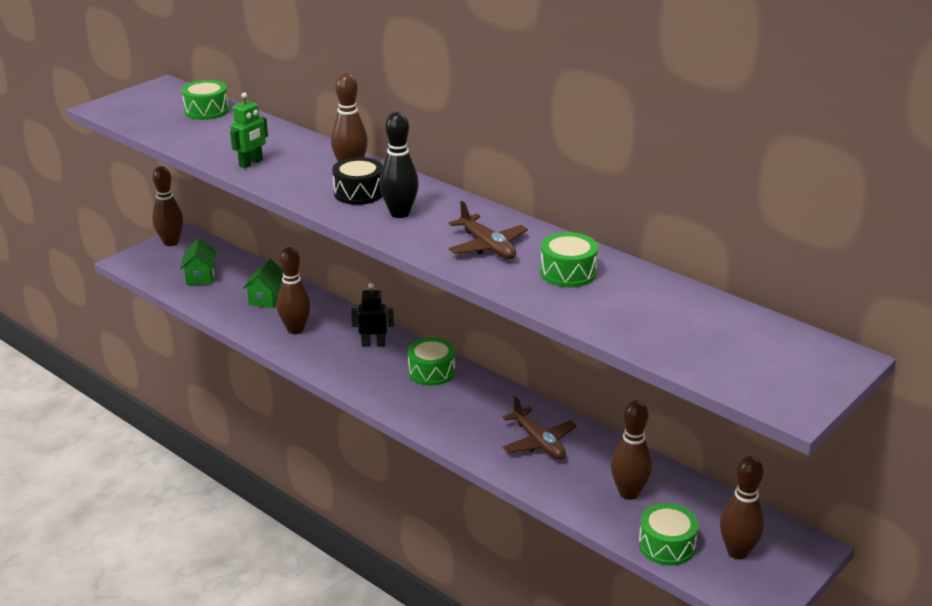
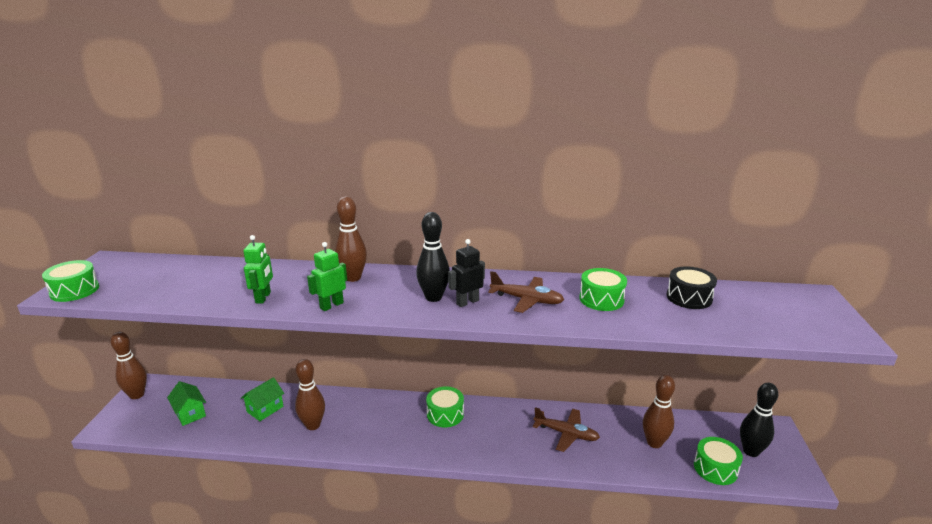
camera: 35 degrees left, 5 degrees down
(206, 111) = (172, 268): green drum -> green drum (74, 290)
(266, 298) = (265, 409): green house -> green house turned 60 degrees clockwise
(299, 189) = (331, 305): none -> green robot
(359, 193) = (382, 293): black drum -> black drum (689, 297)
(373, 344) = (384, 411): black robot -> black robot (467, 302)
(737, 552) = (751, 451): brown bowling pin -> black bowling pin

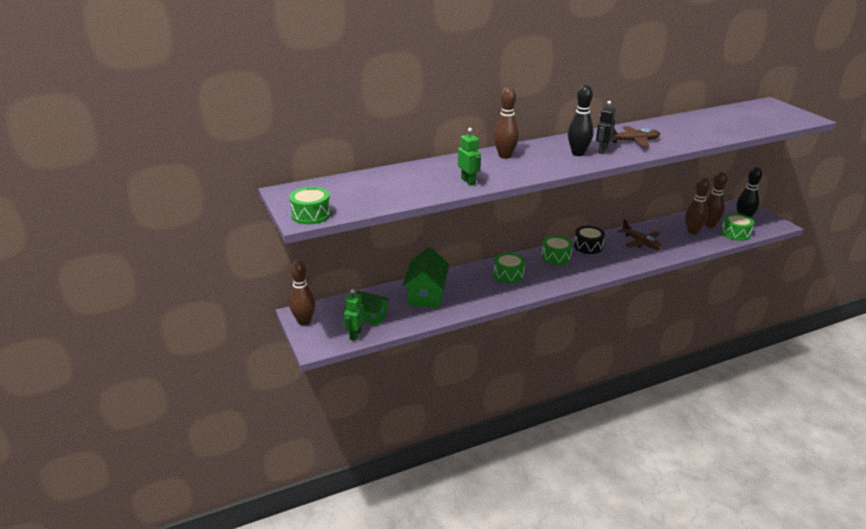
camera: 30 degrees left, 5 degrees up
(265, 409) = (426, 295): green house -> green house, size x1.63
(313, 425) = (476, 292): brown bowling pin -> brown bowling pin (709, 225)
(331, 305) = (523, 173): green robot -> green robot (355, 335)
(566, 434) = (641, 243): brown plane -> brown plane turned 60 degrees clockwise
(601, 299) = (672, 131): green drum -> green drum (508, 275)
(689, 297) = (714, 119): black drum -> black drum (588, 246)

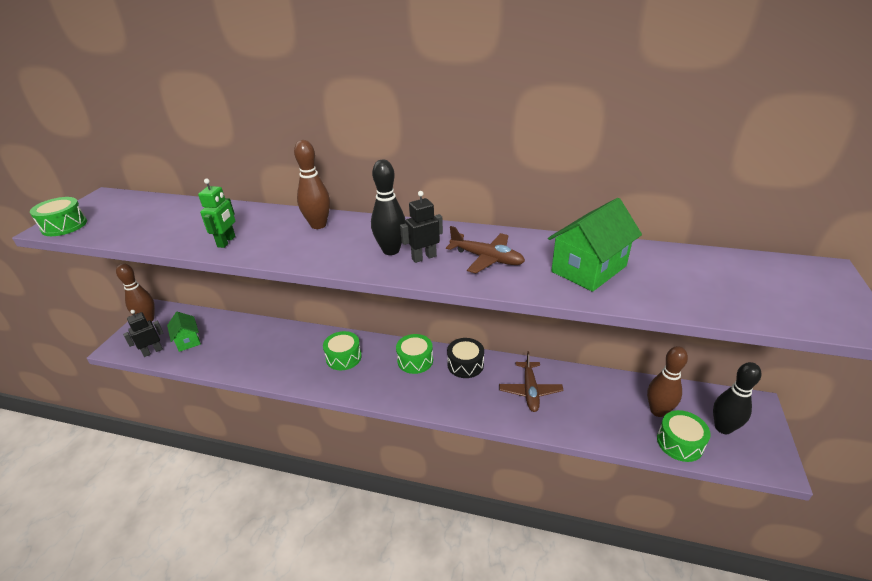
camera: 40 degrees right, 5 degrees up
(355, 335) = (152, 351): green robot -> black robot
(426, 295) = (252, 342): green house -> green house (589, 269)
(692, 231) = (619, 408): brown bowling pin -> none

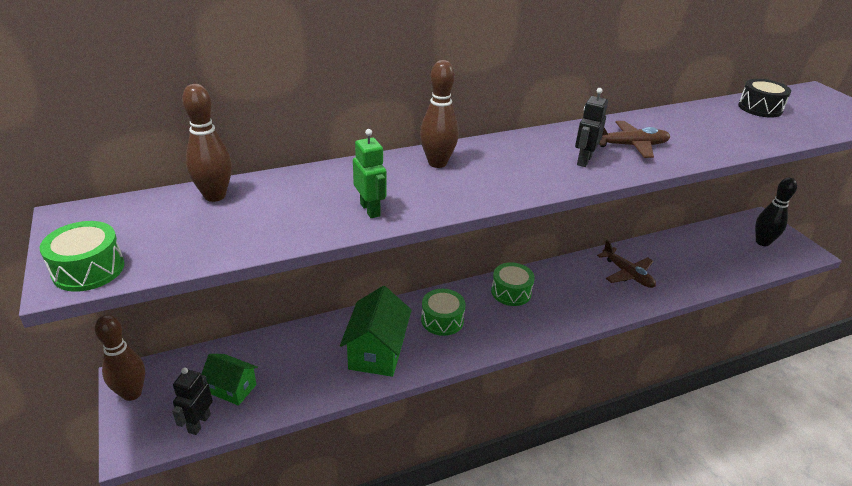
camera: 40 degrees left, 0 degrees up
(391, 250) = (547, 164): black bowling pin -> none
(465, 364) = (556, 276): black drum -> black drum (760, 108)
(589, 269) = (705, 131): green house -> green house (377, 352)
(658, 411) = (718, 249): brown bowling pin -> brown bowling pin (215, 196)
(679, 443) = (753, 264): green drum -> none

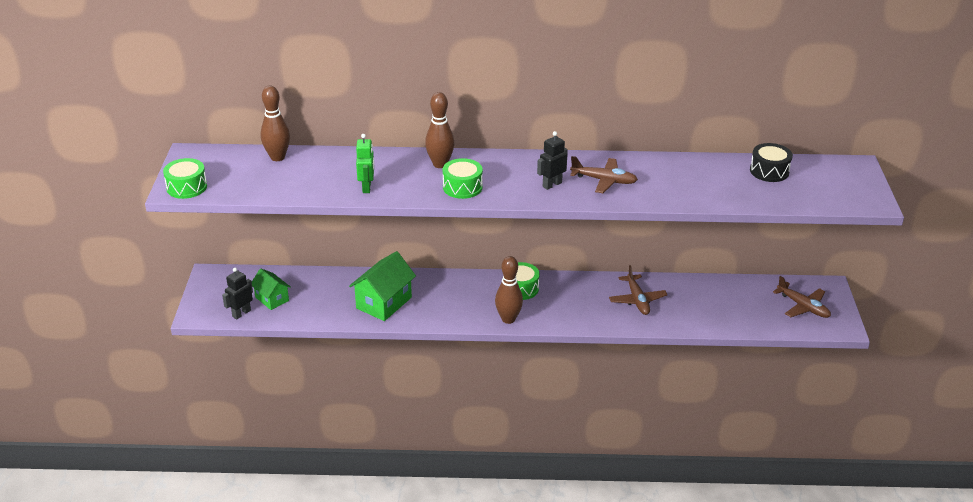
camera: 25 degrees right, 0 degrees up
(132, 393) = (208, 284): brown bowling pin -> brown bowling pin (508, 319)
(442, 320) = (448, 294): green drum -> green drum (462, 187)
(762, 242) = (803, 307): black bowling pin -> brown plane

